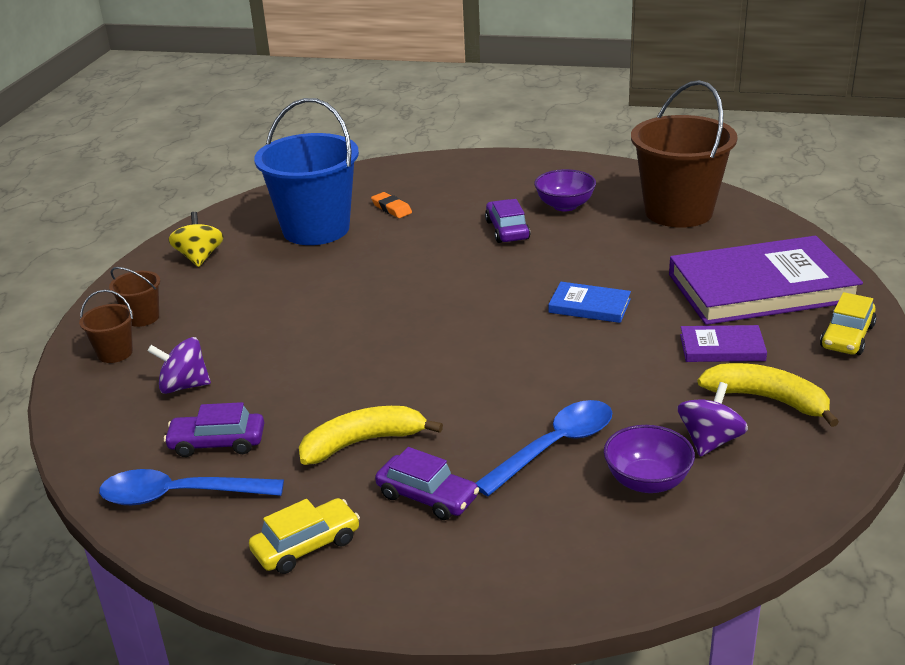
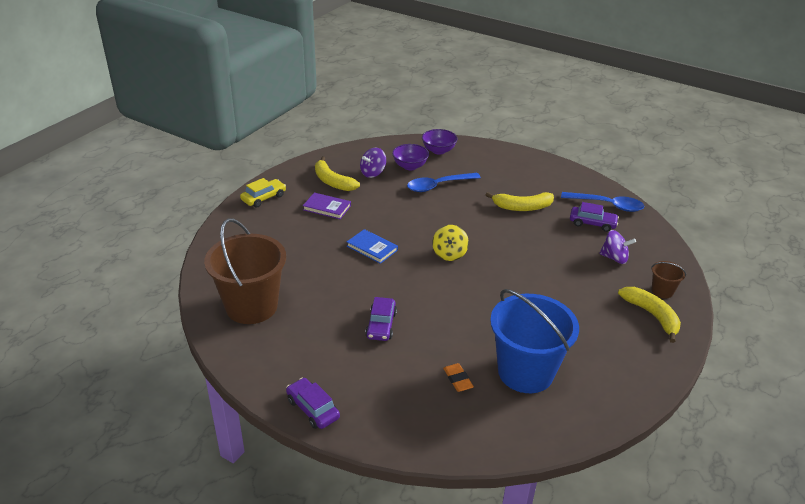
camera: 165 degrees left, 5 degrees up
(142, 317) = (652, 315): brown bucket -> yellow banana
(199, 257) = (620, 366): yellow spinning top -> yellow spinning top (449, 254)
(306, 546) = (552, 176): yellow car -> none
(427, 497) = (500, 181): purple car -> purple car (313, 409)
(565, 205) = (323, 338): purple bowl -> purple bowl (438, 150)
(761, 288) = (270, 234): purple book -> none

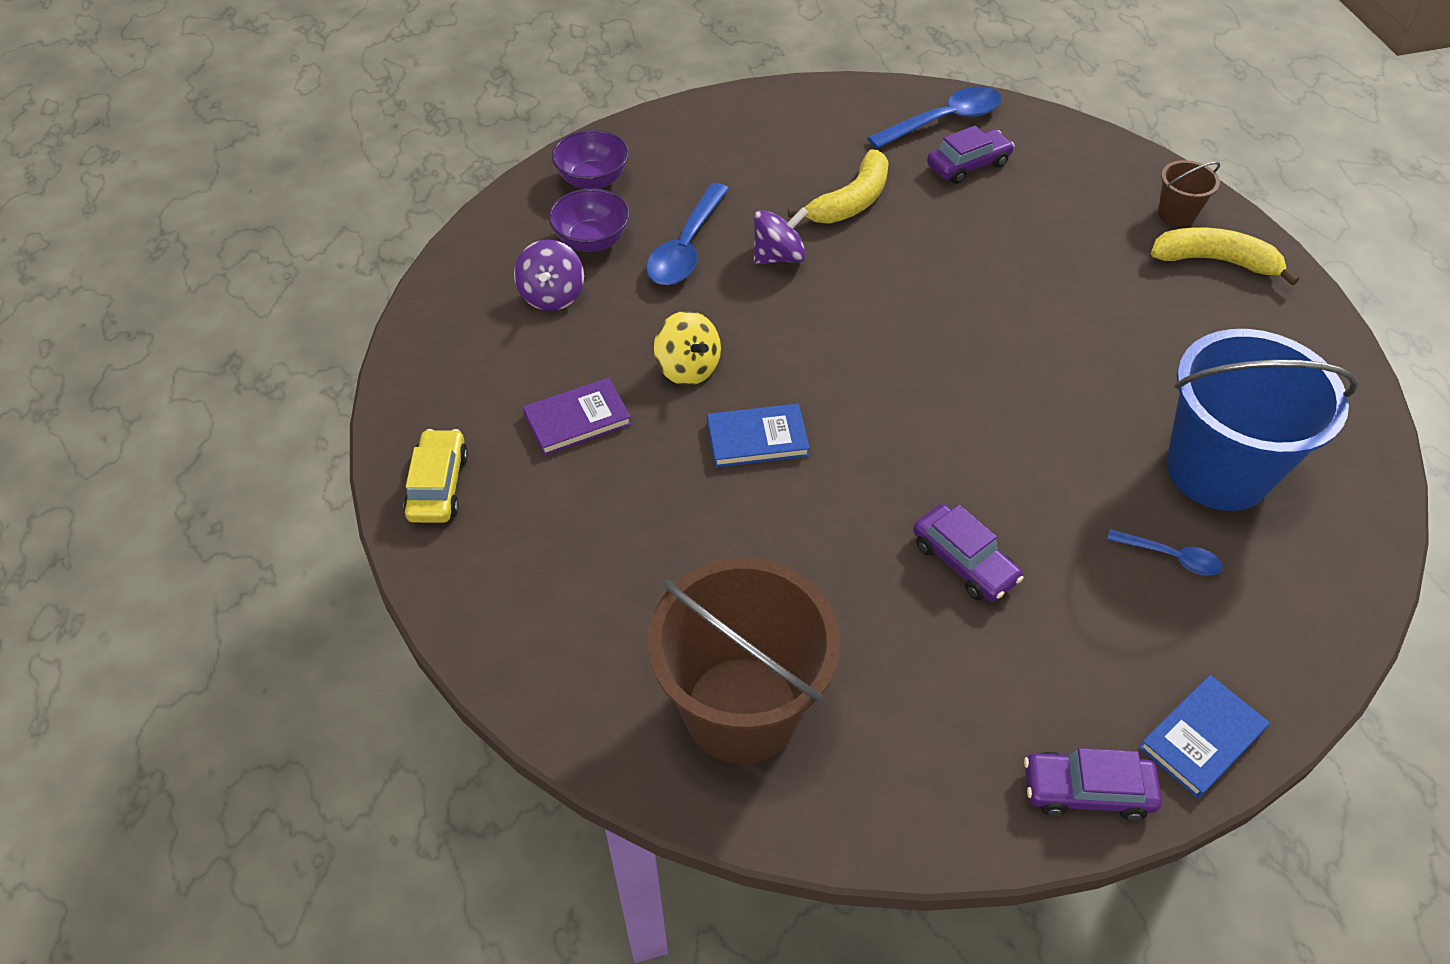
camera: 45 degrees left, 15 degrees up
(332, 182) = (510, 361): yellow banana -> none
(375, 430) = (1201, 738): none -> blue book
(449, 254) = (873, 359): yellow spinning top -> yellow spinning top (688, 368)
(457, 379) = (1170, 557): orange eraser -> blue spoon
(614, 258) = (1065, 203): purple spinning top -> purple spinning top (778, 256)

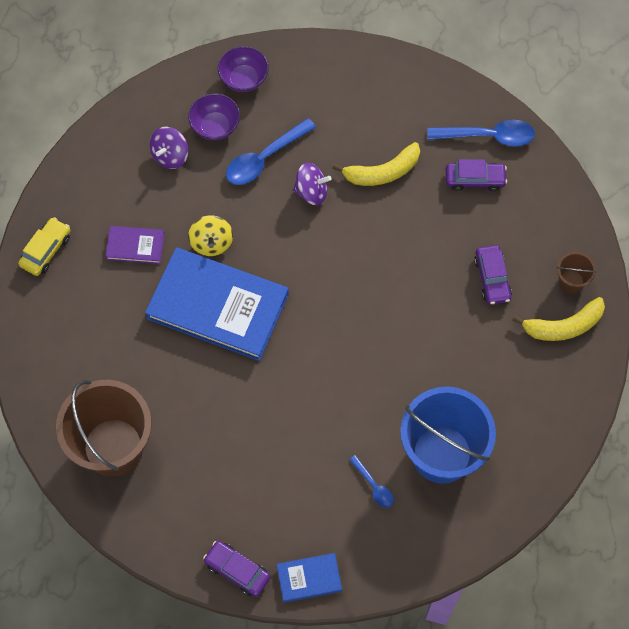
camera: 30 degrees right, 15 degrees up
(757, 439) = (217, 306): blue book -> blue book, size x2.21
(964, 562) = (269, 432): purple car -> purple car (492, 278)
(1215, 261) = (563, 326): yellow banana -> yellow banana turned 120 degrees clockwise

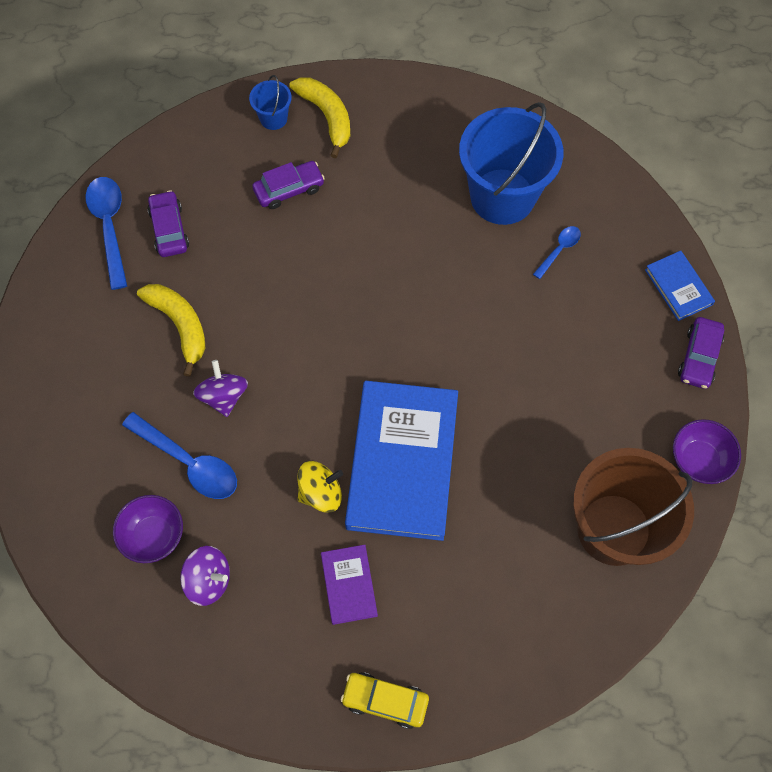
camera: 105 degrees left, 0 degrees up
(244, 79) = (75, 519): purple bowl -> purple bowl (699, 460)
(571, 281) = (273, 118): brown bucket -> blue bucket

